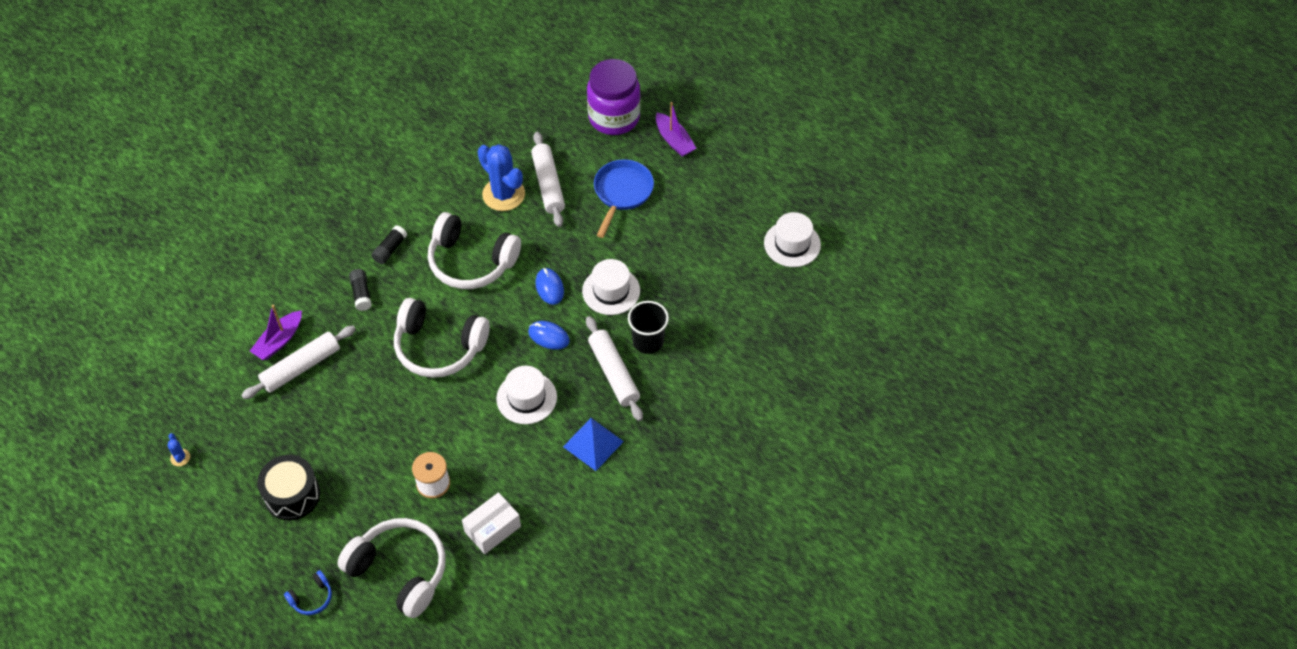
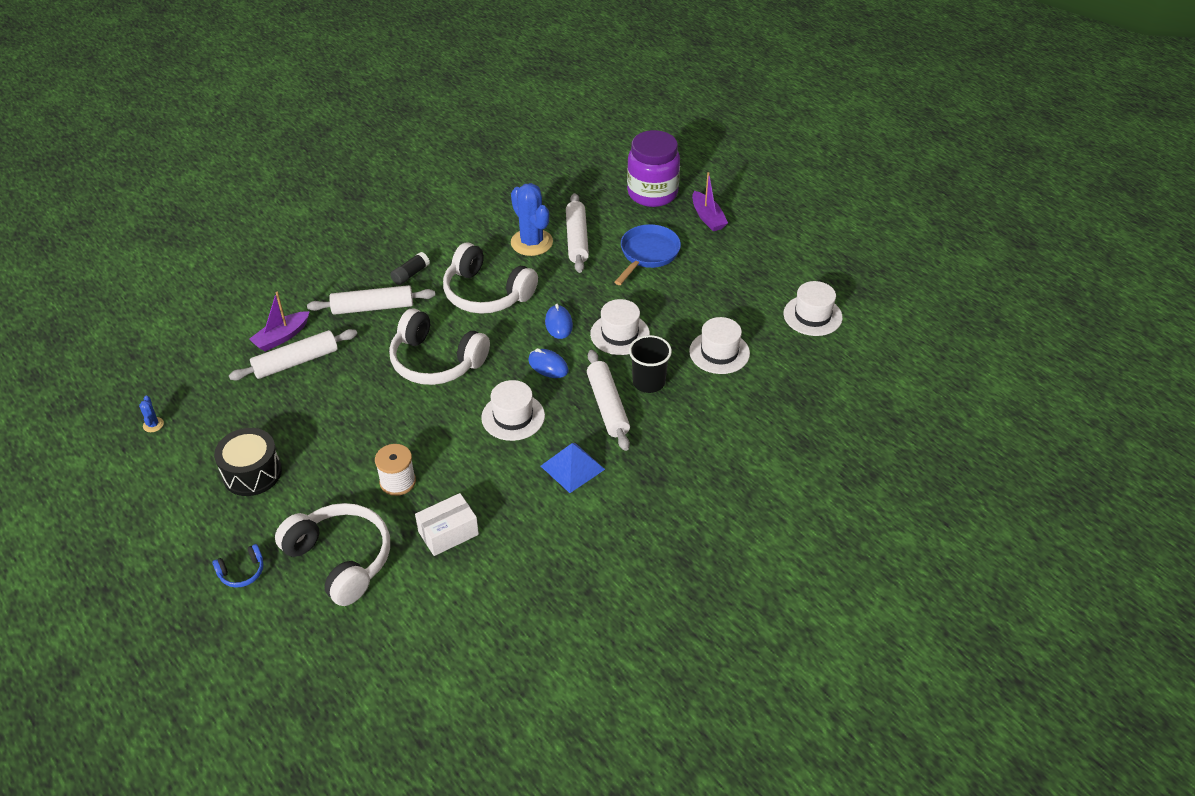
camera: 10 degrees right, 10 degrees down
(361, 294) = (372, 307): black glue stick -> white rolling pin
(709, 298) = (719, 352): none -> white hat

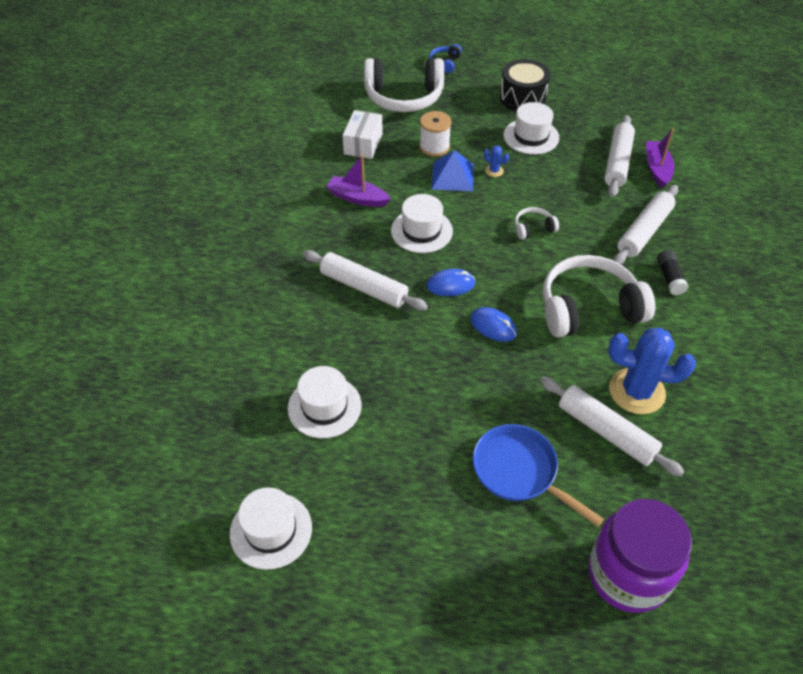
camera: 135 degrees right, 5 degrees up
(153, 425) = (620, 81): blue cactus -> blue cactus (494, 171)
(436, 361) = (533, 228): white headphones -> white headphones, size x0.44
(572, 467) = (334, 228): blue pyramid -> blue pyramid (452, 176)
(620, 334) = (432, 356): white hat -> white hat (531, 136)
(647, 254) = (519, 472): blue pan -> blue pan turned 150 degrees clockwise
(648, 382) = (355, 330): black cup -> none
(708, 218) = (524, 590): purple boat -> purple boat (357, 198)

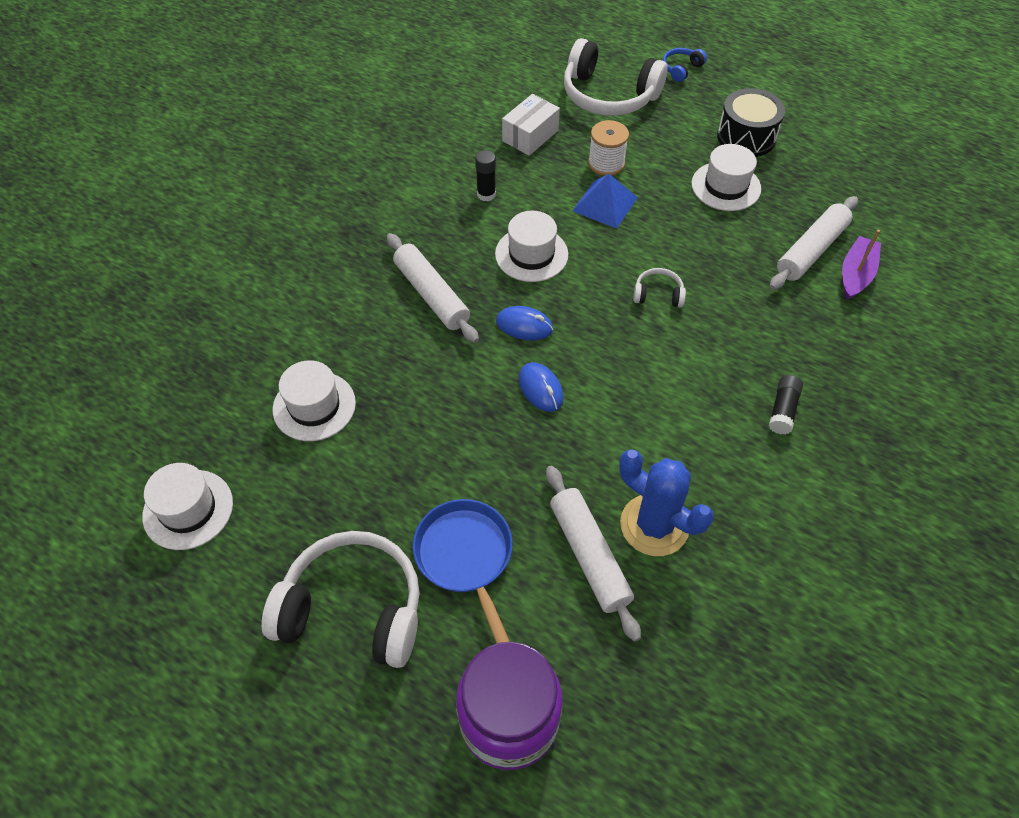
camera: 25 degrees right, 5 degrees up
(357, 198) = (486, 194): purple boat -> black glue stick
(494, 171) = (656, 213): blue cactus -> none
(588, 308) = (661, 409): white headphones -> white headphones (353, 609)
(644, 231) = (788, 344): white rolling pin -> none

